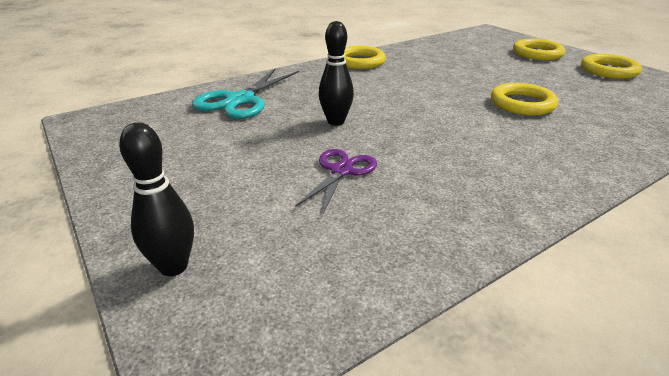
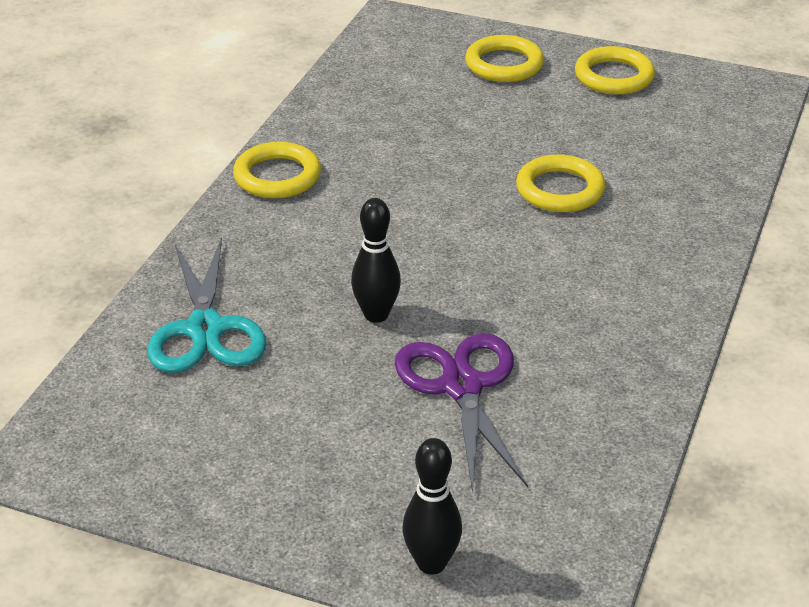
camera: 35 degrees left, 5 degrees up
(341, 171) = (462, 386): purple scissors -> purple scissors, size x1.59

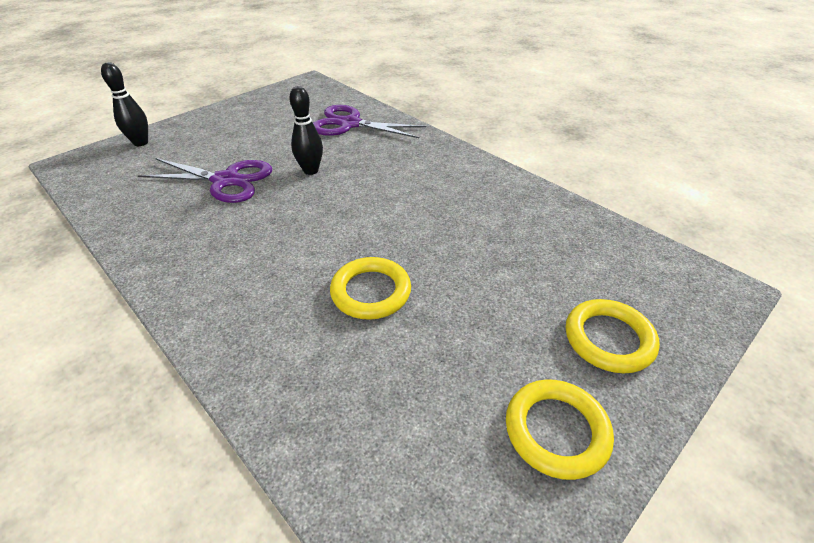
camera: 115 degrees right, 5 degrees up
(205, 329) = (350, 124): turquoise scissors -> purple scissors
(277, 176) = (475, 170): yellow ring -> none

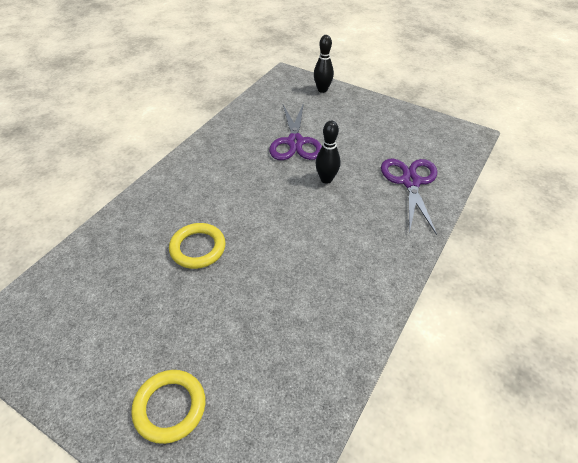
camera: 75 degrees right, 5 degrees up
(556, 431) = (88, 370): yellow ring -> none

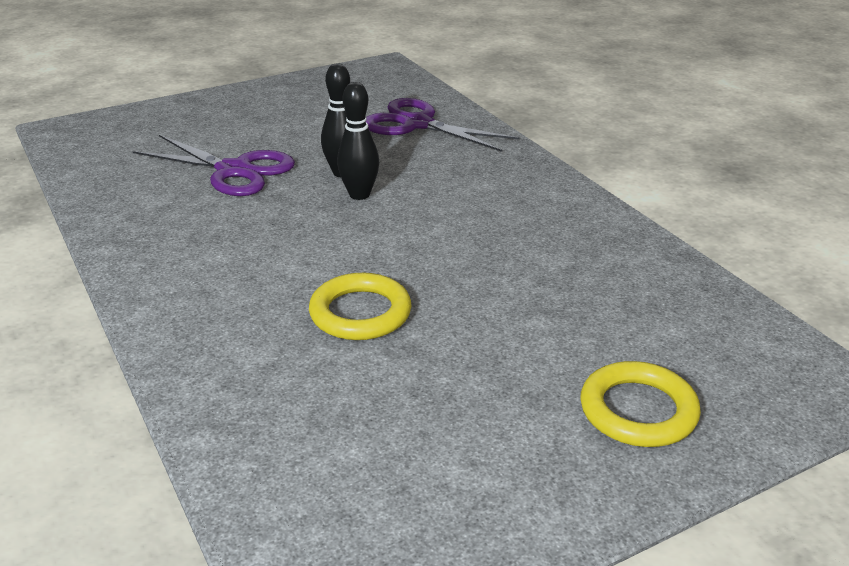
camera: 60 degrees left, 15 degrees down
(322, 90) = (148, 116): black bowling pin -> black bowling pin (359, 195)

